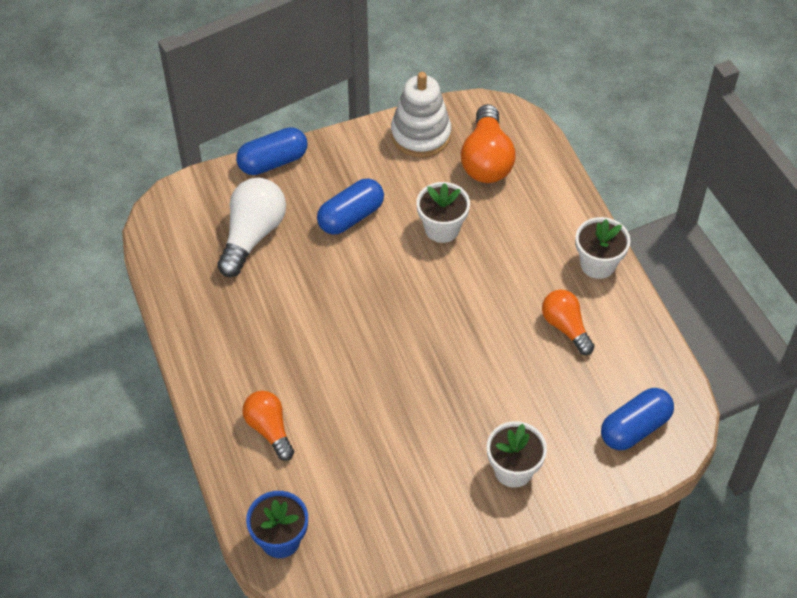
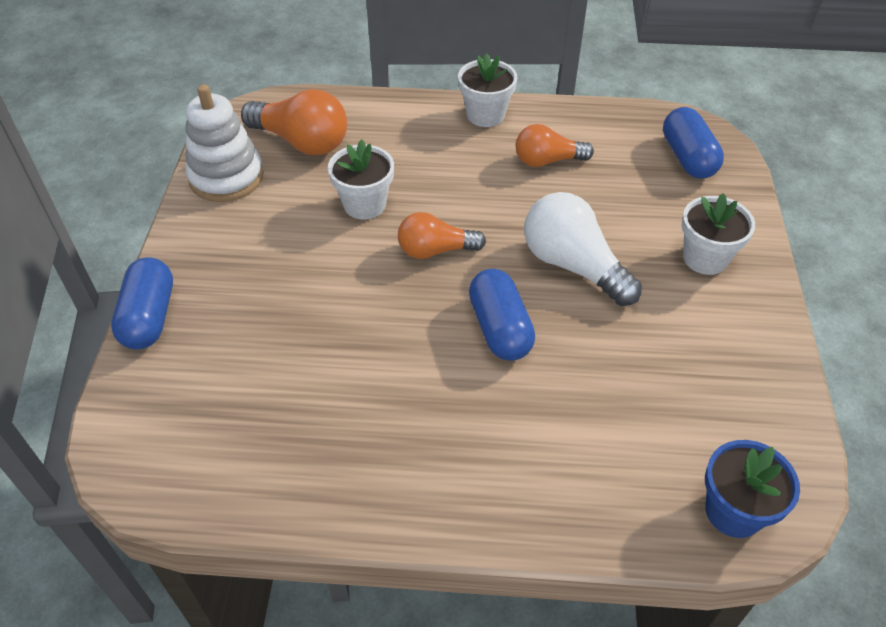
camera: 65 degrees left, 5 degrees down
(252, 235) = (246, 378): white light bulb -> white light bulb (573, 265)
(269, 429) = (559, 465): orange light bulb -> orange light bulb (435, 250)
(351, 217) = (291, 273): blue capsule -> blue capsule (500, 328)

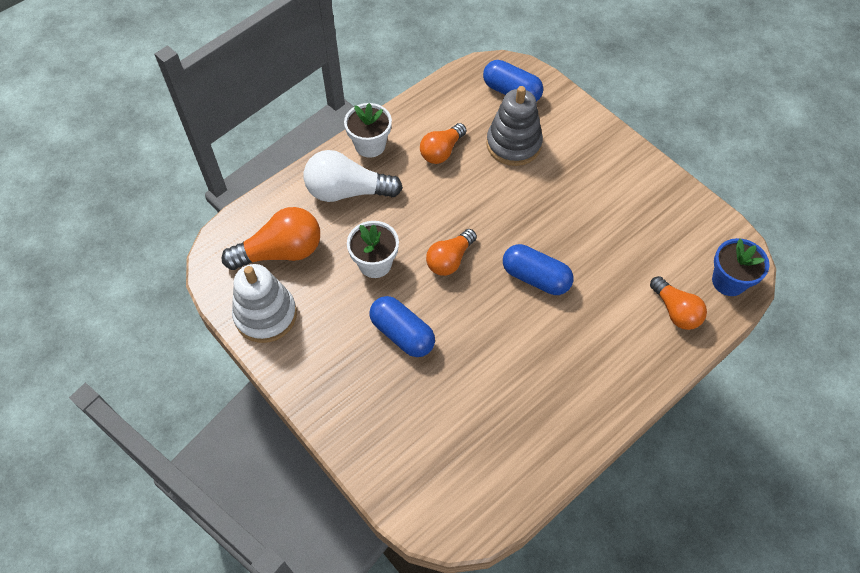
camera: 45 degrees left, 10 degrees up
(149, 317) = (344, 440): blue capsule -> blue capsule (402, 334)
(573, 265) = (529, 209): white light bulb -> white light bulb (347, 191)
(621, 485) = (675, 311): none -> orange light bulb
(631, 201) = (513, 144): none -> grey stacking toy
(705, 258) = (584, 152): white flower pot -> none

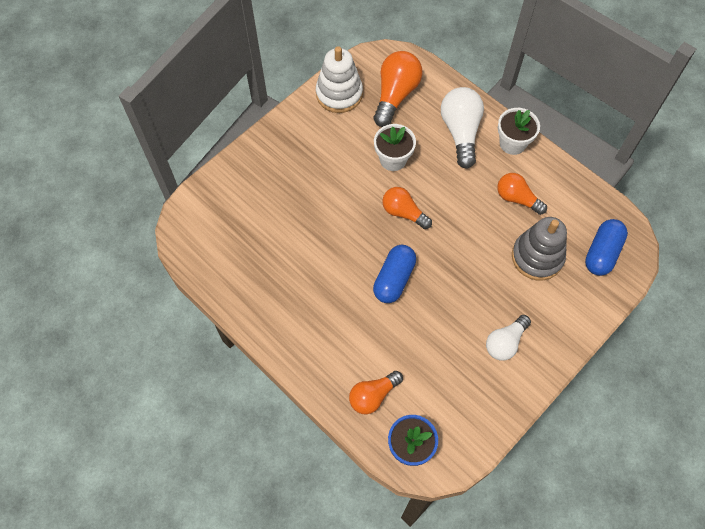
camera: 85 degrees right, 5 degrees up
(281, 252) = (395, 95): orange light bulb -> orange light bulb turned 135 degrees counterclockwise
(402, 334) = (331, 184): blue capsule -> none
(610, 184) = (505, 342): none -> white light bulb

